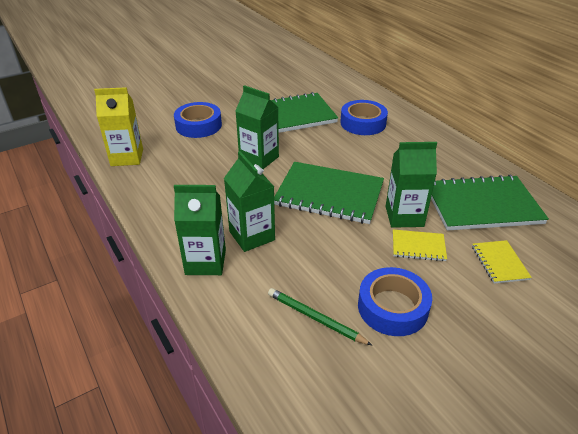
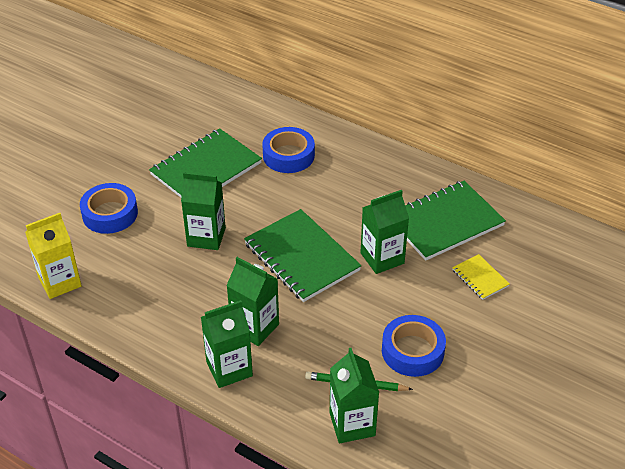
camera: 25 degrees left, 5 degrees up
(288, 357) = (352, 424): none -> green carton
(329, 194) = (301, 257): green notebook -> green notebook turned 60 degrees clockwise
(418, 246) = (408, 286): yellow notebook -> none

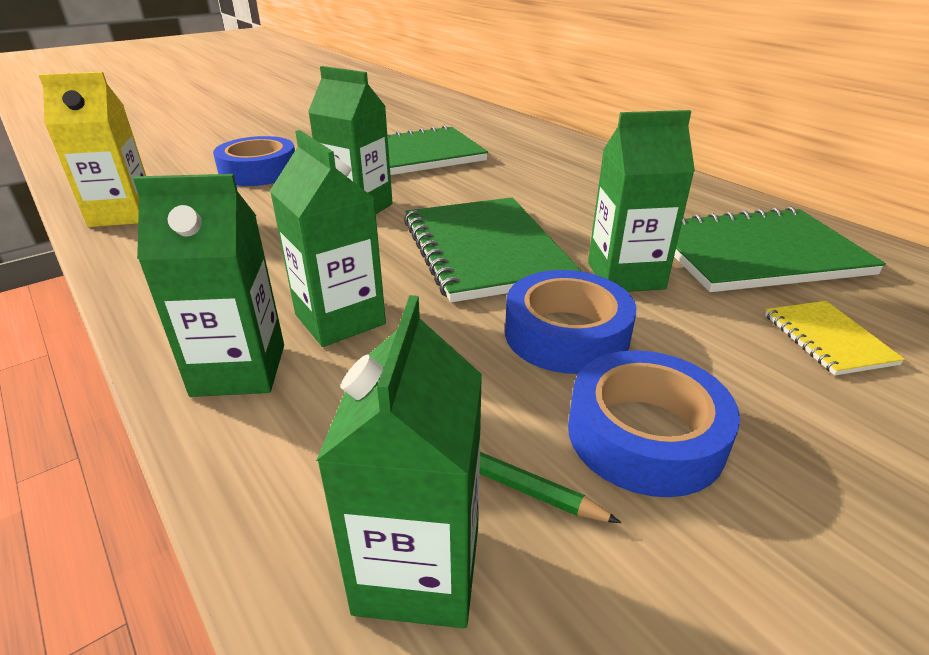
camera: 20 degrees right, 10 degrees down
(288, 155) = (527, 160): blue tape -> blue tape (566, 334)

